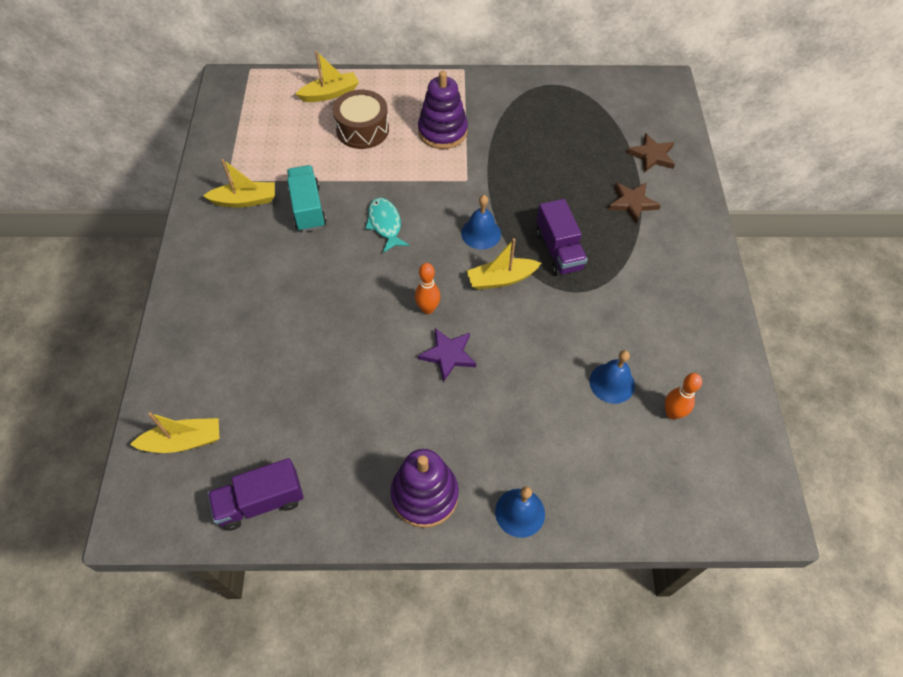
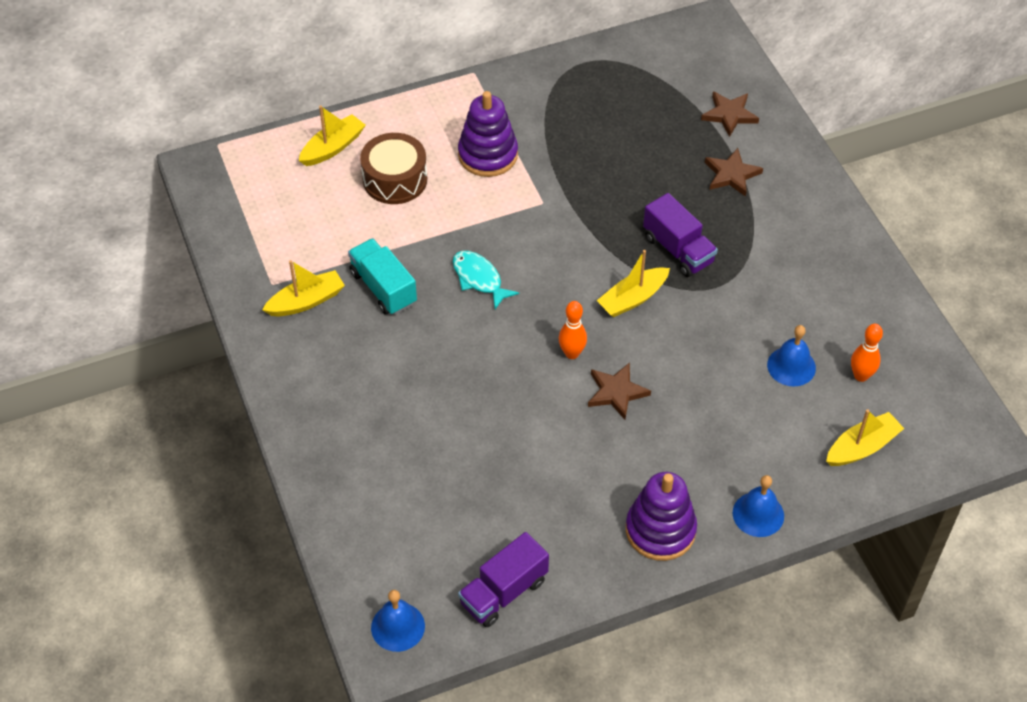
camera: 20 degrees left, 5 degrees down
(183, 441) = (391, 565): yellow boat -> yellow boat (862, 447)
(448, 355) = (616, 392): purple star -> brown star
(481, 233) = (587, 256): blue bell -> blue bell (398, 626)

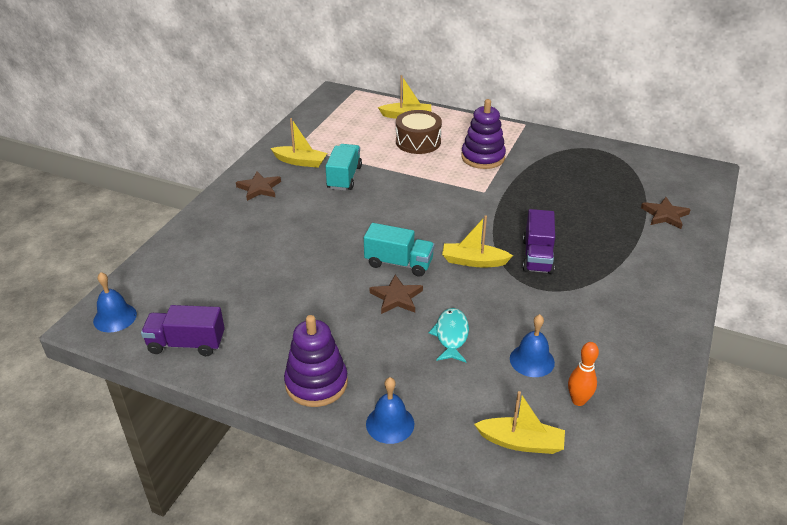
camera: 45 degrees right, 15 degrees down
(479, 279) = (398, 202): turquoise fish -> turquoise fish (451, 335)
(572, 353) = (398, 263): orange bowling pin -> turquoise truck
(731, 174) = (626, 242): brown star -> brown star (259, 188)

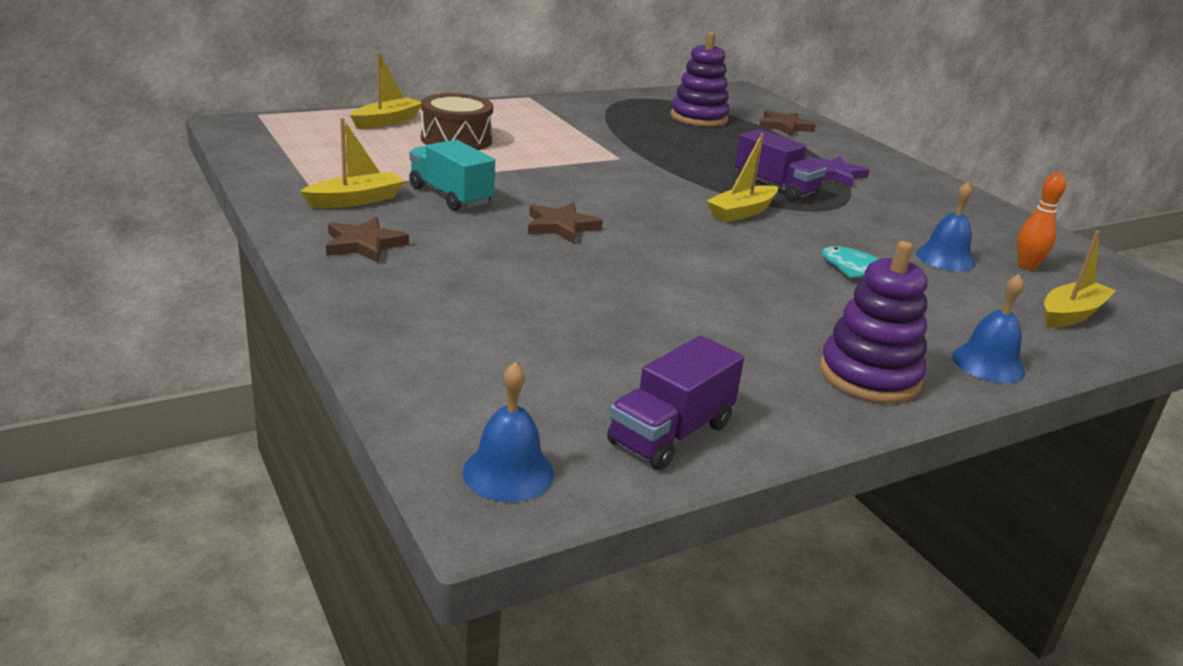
camera: 55 degrees left, 10 degrees down
(396, 297) = (754, 269): brown star -> brown star (561, 226)
(398, 263) = (688, 243): turquoise truck -> none
(483, 157) = (553, 133): purple stacking toy -> purple stacking toy (699, 118)
(607, 268) = (834, 174): none -> purple star

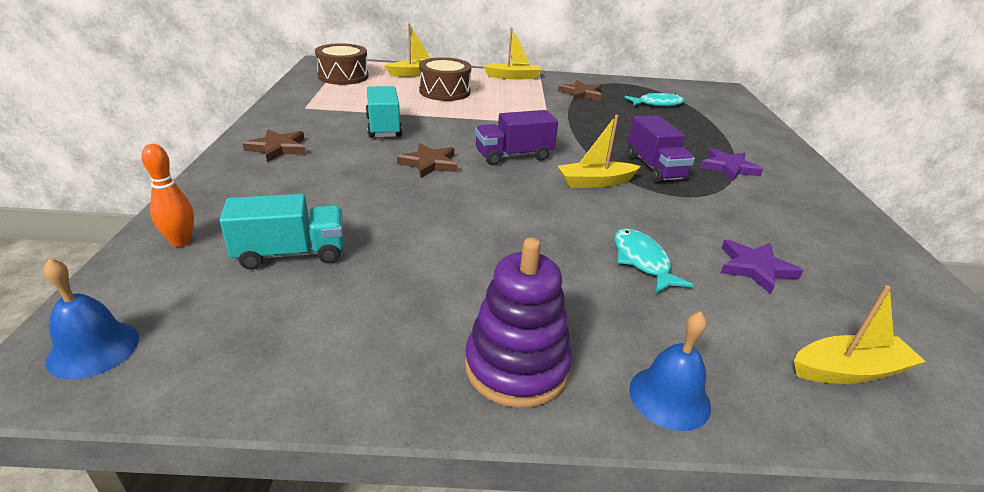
camera: 30 degrees right, 5 degrees up
(296, 139) = (343, 76): none -> brown drum
(355, 200) = (318, 119): yellow boat -> yellow boat (513, 77)
(559, 345) = (291, 254): none -> turquoise truck
(670, 434) = (258, 360): purple truck -> purple truck (513, 156)
(699, 118) = (657, 104): purple stacking toy -> turquoise fish
(784, 126) = (728, 121): brown star -> brown star (581, 94)
(945, 258) = (755, 268): blue bell -> purple star
(1027, 266) = (848, 300): orange bowling pin -> orange bowling pin (181, 241)

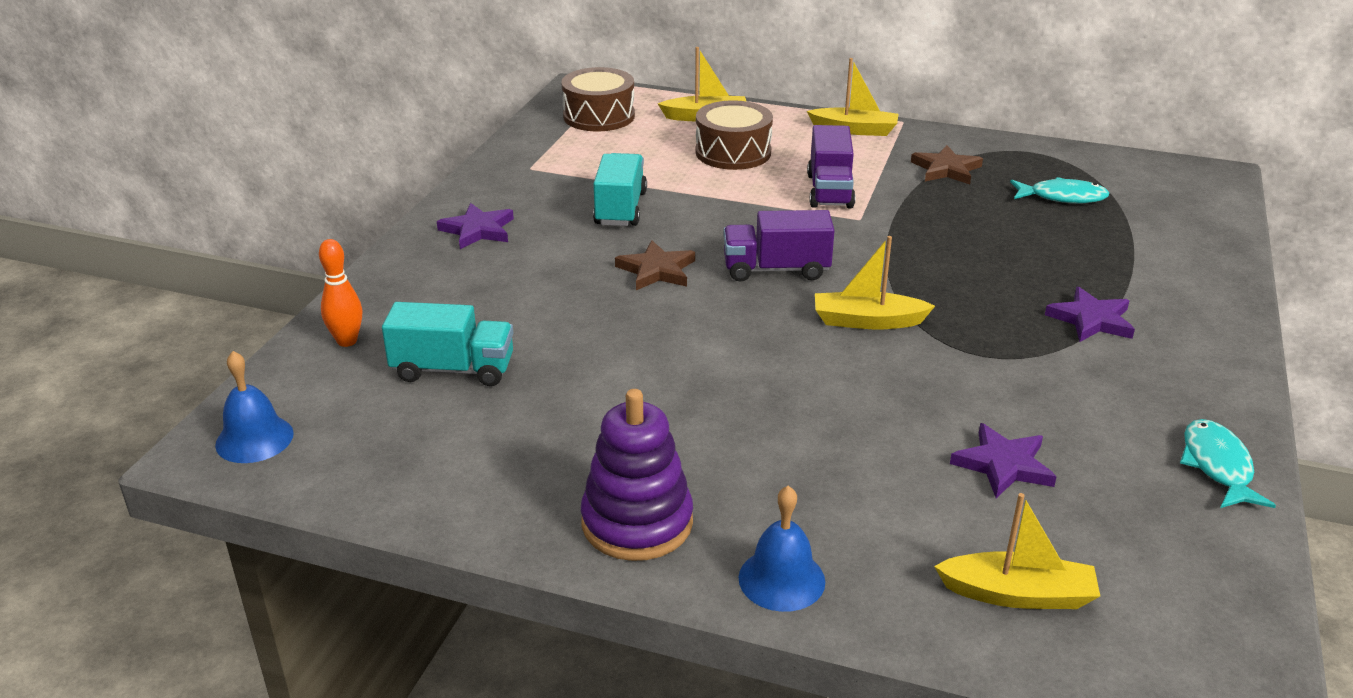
camera: 20 degrees right, 0 degrees up
(278, 148) = (478, 230): brown star -> purple star
(642, 261) = (856, 435): turquoise fish -> turquoise fish (1217, 466)
(654, 168) = (972, 309): purple truck -> purple truck (829, 191)

